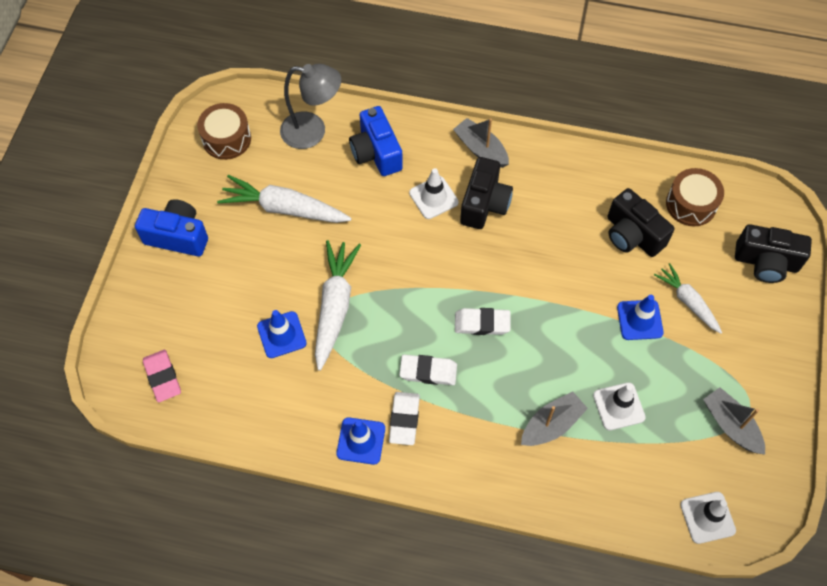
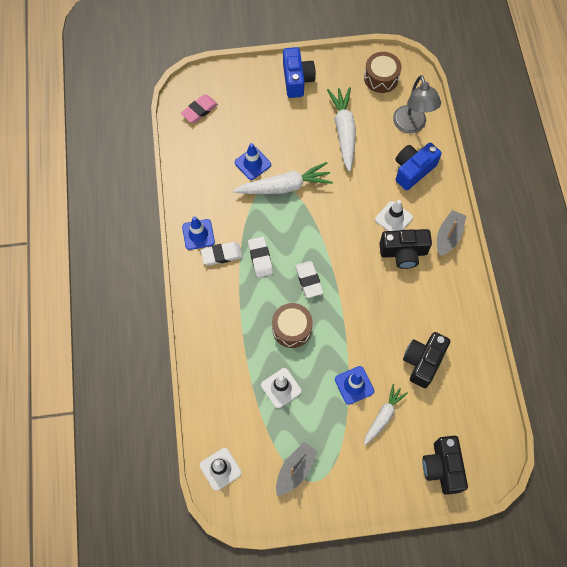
camera: 70 degrees right, 5 degrees up
(551, 425) = (251, 347): grey boat -> none
(691, 204) = (469, 398): brown drum -> brown drum (292, 328)

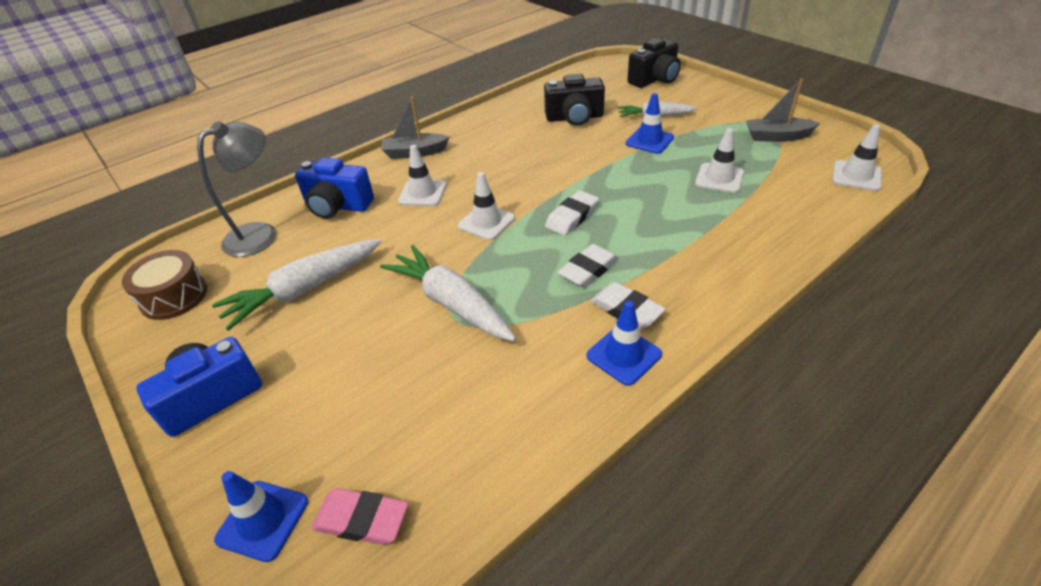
camera: 120 degrees left, 25 degrees down
(252, 163) = (436, 361): blue traffic cone -> blue traffic cone (263, 520)
(292, 328) = (646, 201): brown drum -> none
(337, 235) = (486, 222): none -> white traffic cone
(403, 253) = (463, 170): black camera -> none

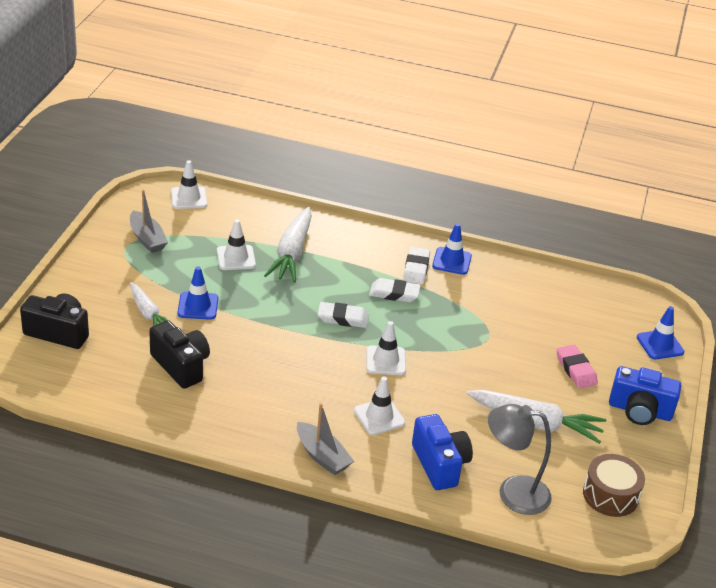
camera: 130 degrees left, 5 degrees down
(362, 520) = (624, 313): pink eraser -> pink eraser (576, 369)
(451, 303) = (478, 343): white carrot -> white carrot (292, 253)

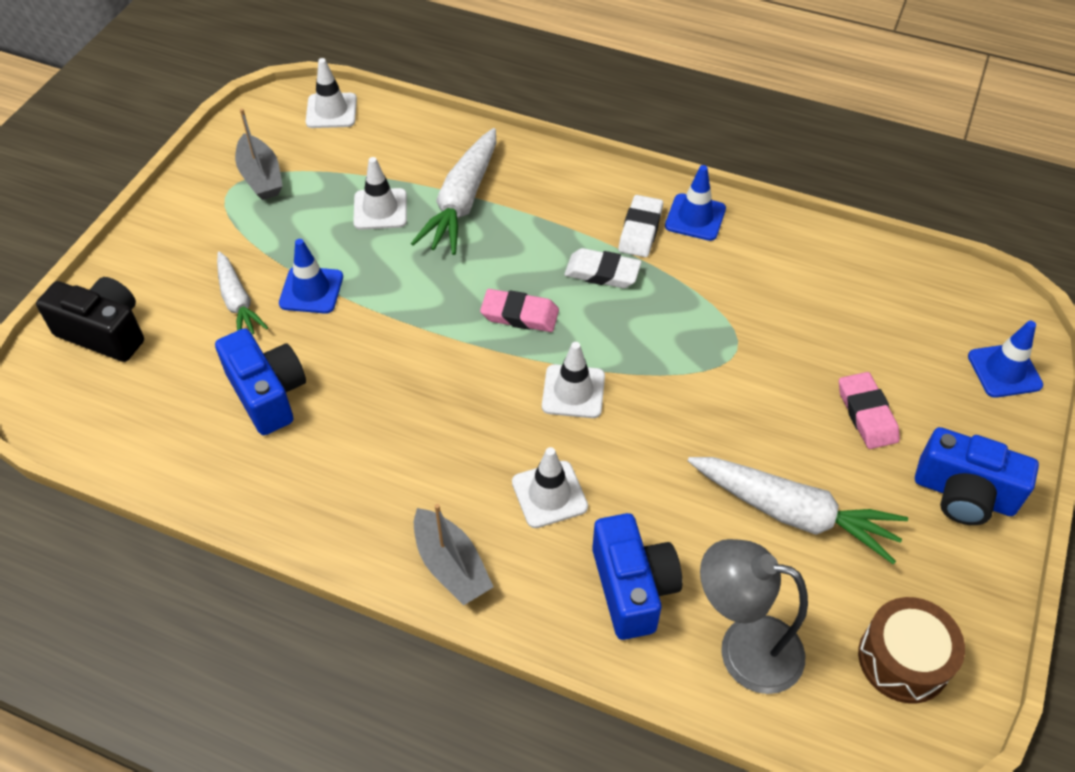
camera: 10 degrees right, 15 degrees up
(181, 366) = (268, 394): black camera -> blue camera
(343, 318) = (519, 314): white eraser -> pink eraser

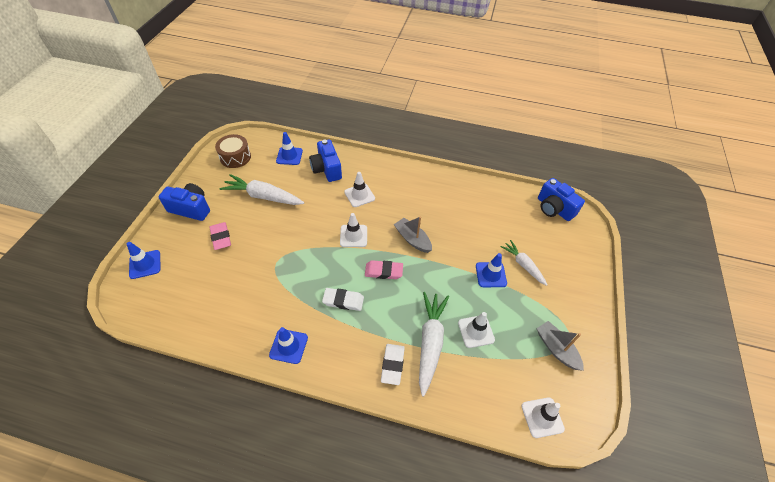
camera: 170 degrees right, 0 degrees up
(104, 332) = (574, 244): black camera -> none
(268, 394) = (486, 223): blue camera -> blue camera (554, 208)
(451, 566) = (392, 170): grey boat -> grey boat (412, 239)
(640, 230) = (322, 333): white eraser -> white eraser (392, 365)
(743, 648) = (289, 156): grey lamp -> blue traffic cone

